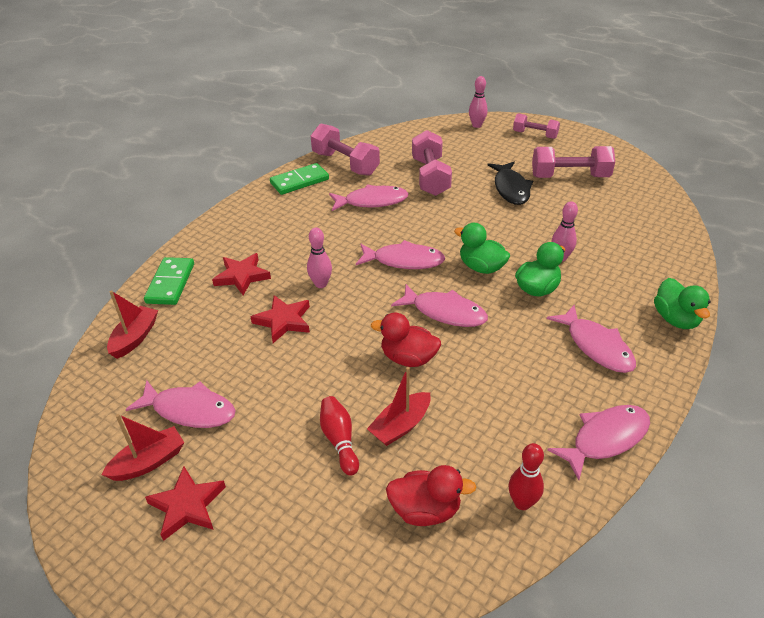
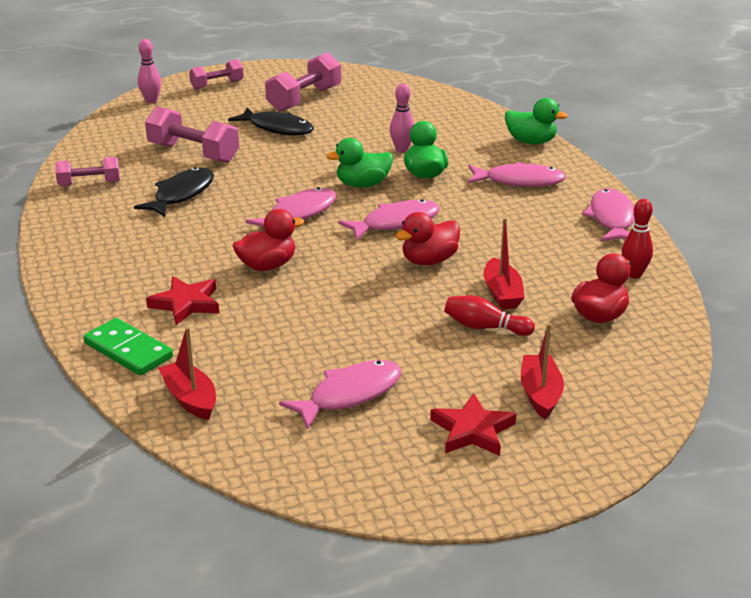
camera: 55 degrees left, 10 degrees down
(149, 462) = (392, 438): red boat -> red boat (540, 394)
(283, 321) = (292, 303): red star -> none
(299, 181) = (74, 218): green domino -> none
(321, 284) = (267, 265): pink bowling pin -> red duck
(345, 164) = (89, 184): pink dumbbell -> pink dumbbell, size x0.63
(372, 201) = (181, 195): pink fish -> black fish

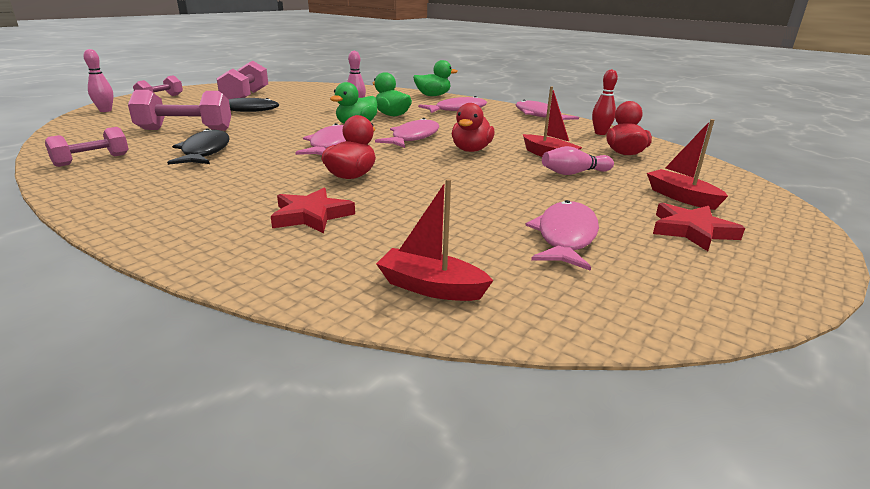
camera: 35 degrees left, 5 degrees down
(128, 350) = (297, 267): green domino -> none
(485, 327) = (574, 173): red bowling pin -> pink bowling pin

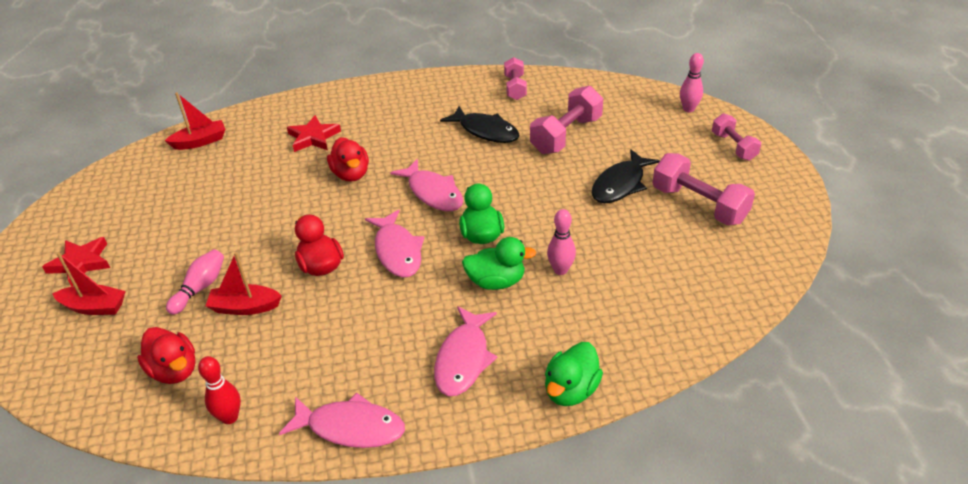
camera: 135 degrees right, 15 degrees up
(565, 237) = (160, 208): pink fish -> none

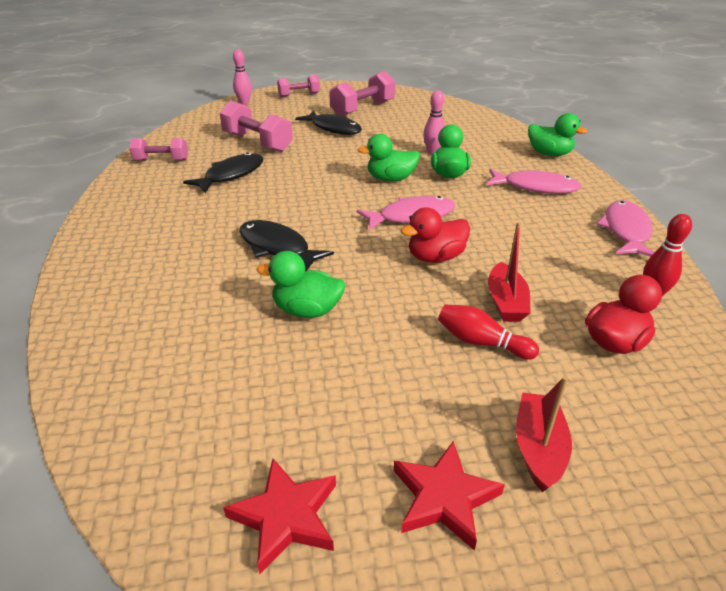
camera: 90 degrees left, 5 degrees down
(200, 142) = (130, 398): red boat -> none
(200, 288) = (481, 342): pink bowling pin -> red bowling pin
(262, 198) = (307, 310): none -> green duck
(313, 137) = (183, 280): red star -> red star (286, 516)
(351, 174) = (277, 247): red duck -> black fish
(433, 193) = (325, 200): pink fish -> none

